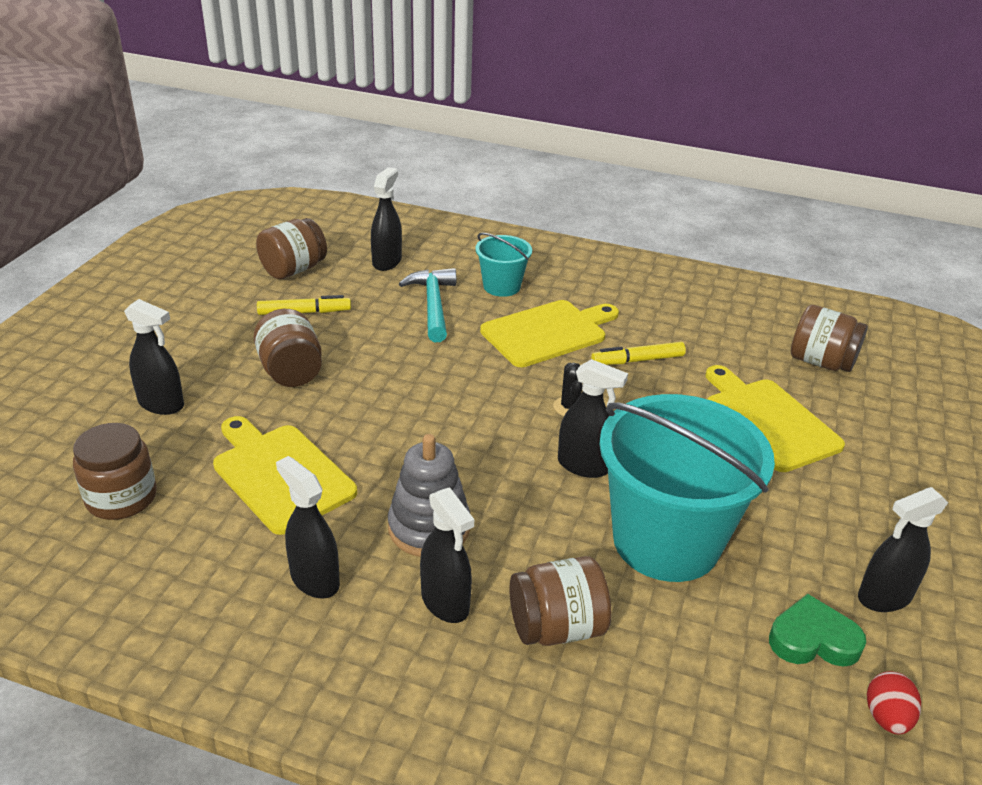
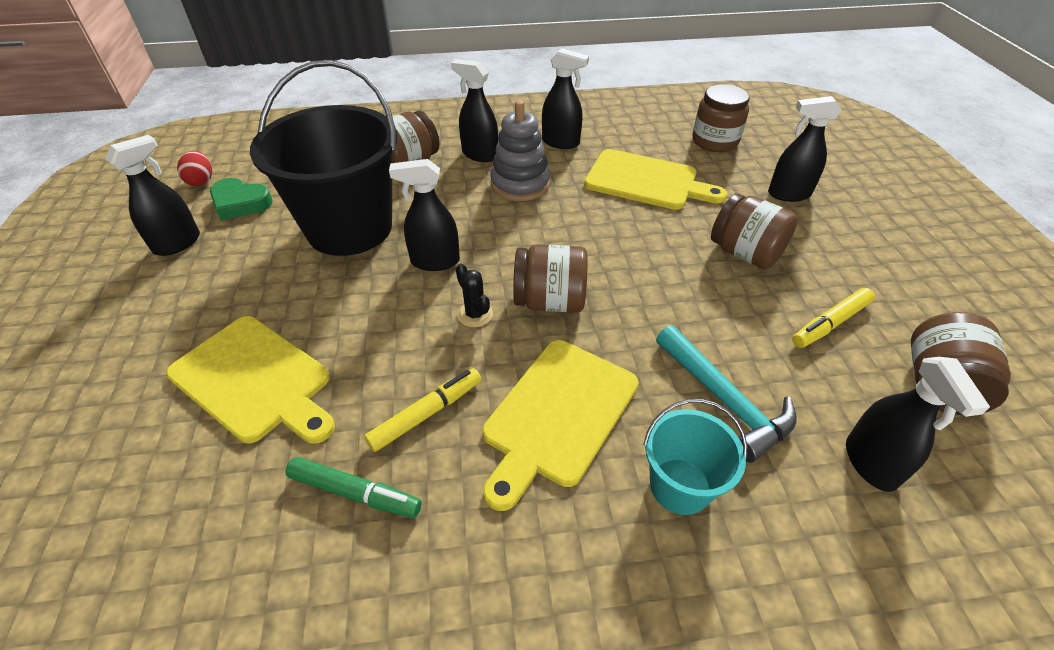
camera: 155 degrees right, 10 degrees up
(666, 541) = (349, 228): turquoise bucket -> black bucket
(696, 341) = (355, 492): none -> green marker
(813, 639) = (240, 203): green heart -> green heart turned 45 degrees clockwise
(821, 362) = (157, 531): brown jar -> brown jar (550, 301)

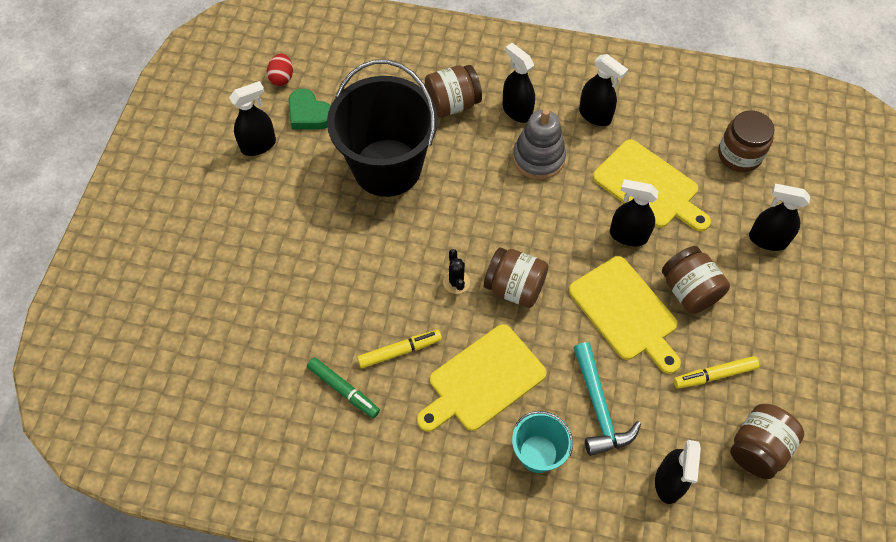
camera: 20 degrees right, 15 degrees up
(254, 380) = (297, 289): yellow cutting board -> yellow cutting board (625, 312)
(435, 261) = (442, 222): black spray bottle -> black spray bottle (628, 235)

